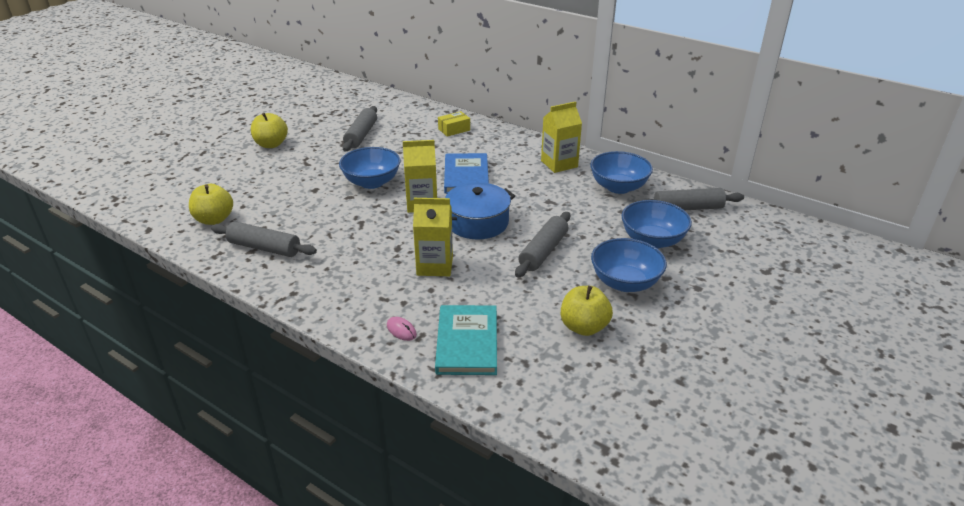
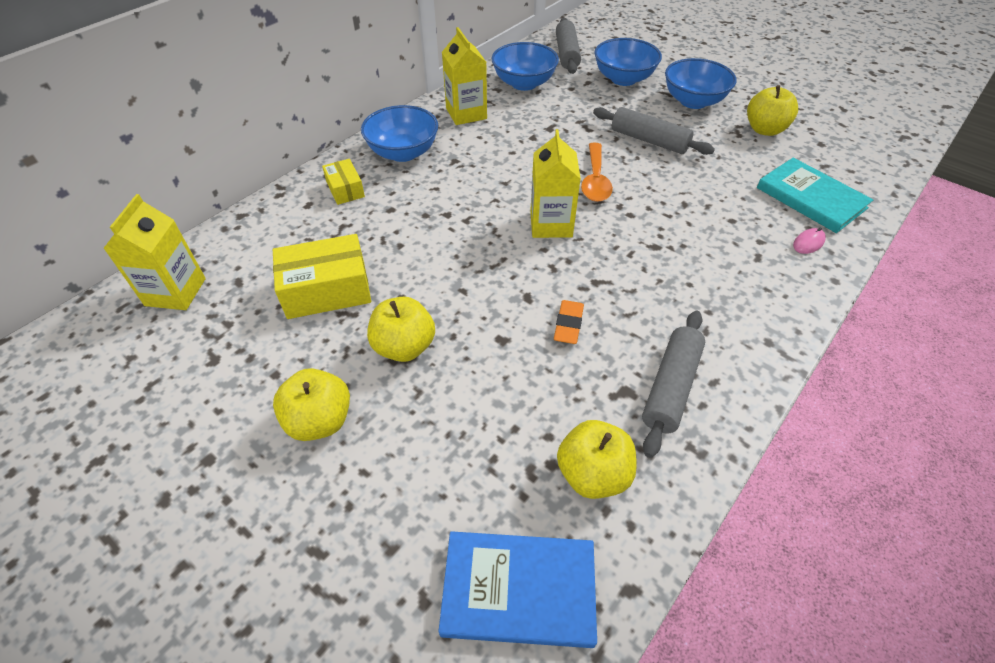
camera: 85 degrees left, 15 degrees up
(314, 161) = (404, 347): none -> yellow apple
(323, 211) = (568, 325): none -> orange eraser
(361, 135) = (327, 290): grey rolling pin -> yellow box
(372, 182) = (488, 273): blue bowl -> blue bowl (403, 153)
(435, 266) = (687, 216): yellow carton -> yellow carton (175, 292)
(466, 176) = (484, 184): blue book -> blue book (518, 590)
(467, 342) = (811, 198): turquoise book -> turquoise book turned 45 degrees clockwise
(477, 223) = (595, 180): blue pot -> orange spoon

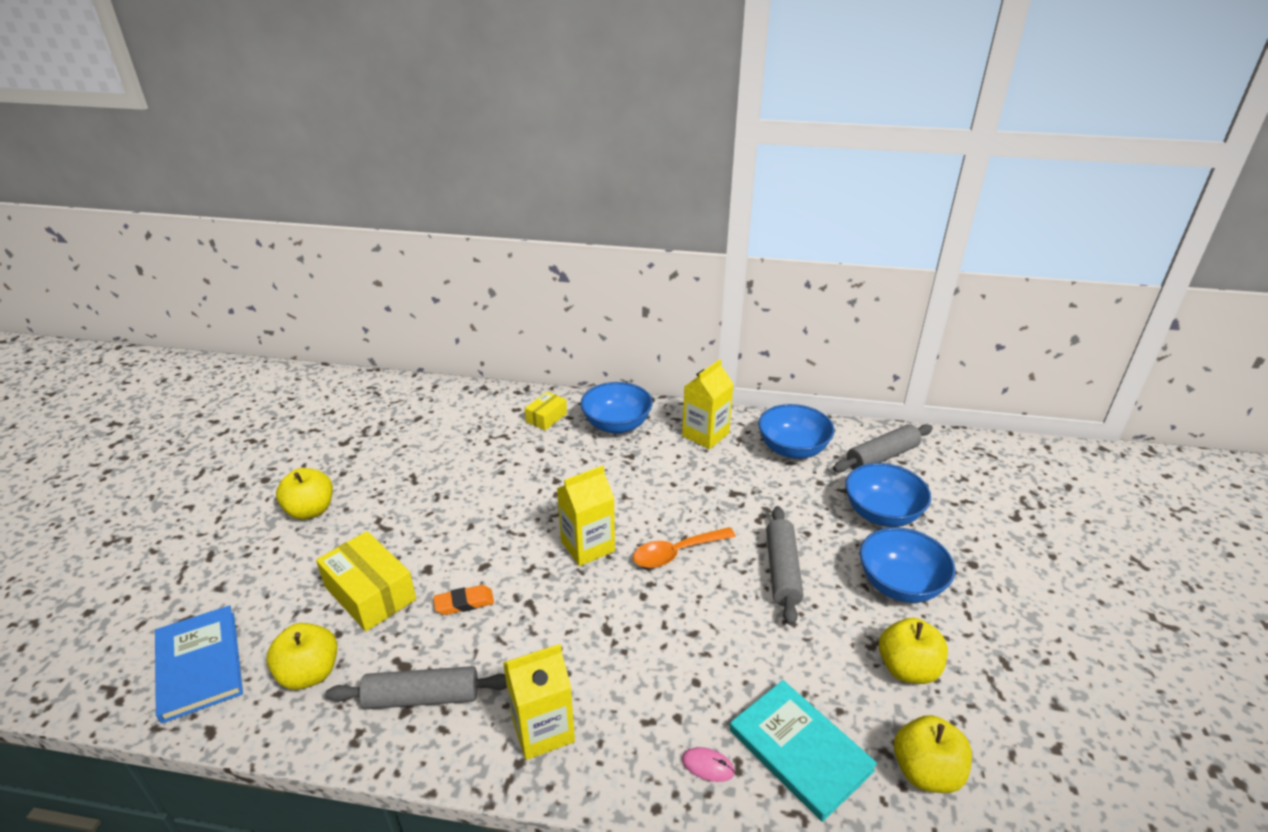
camera: 60 degrees right, 15 degrees down
(175, 292) = (394, 399): yellow carton -> yellow carton (543, 729)
(327, 290) = (431, 459): yellow box -> yellow box (370, 593)
(404, 347) = (394, 520): yellow apple -> yellow apple (925, 771)
(811, 198) = (800, 750): turquoise book -> turquoise book turned 60 degrees counterclockwise

